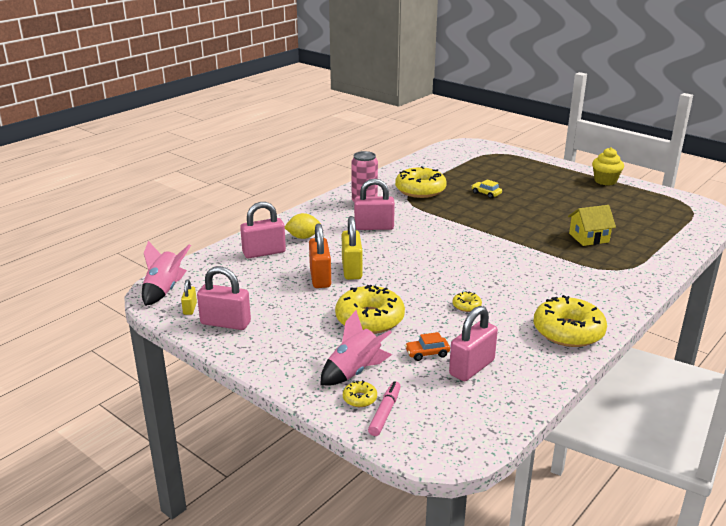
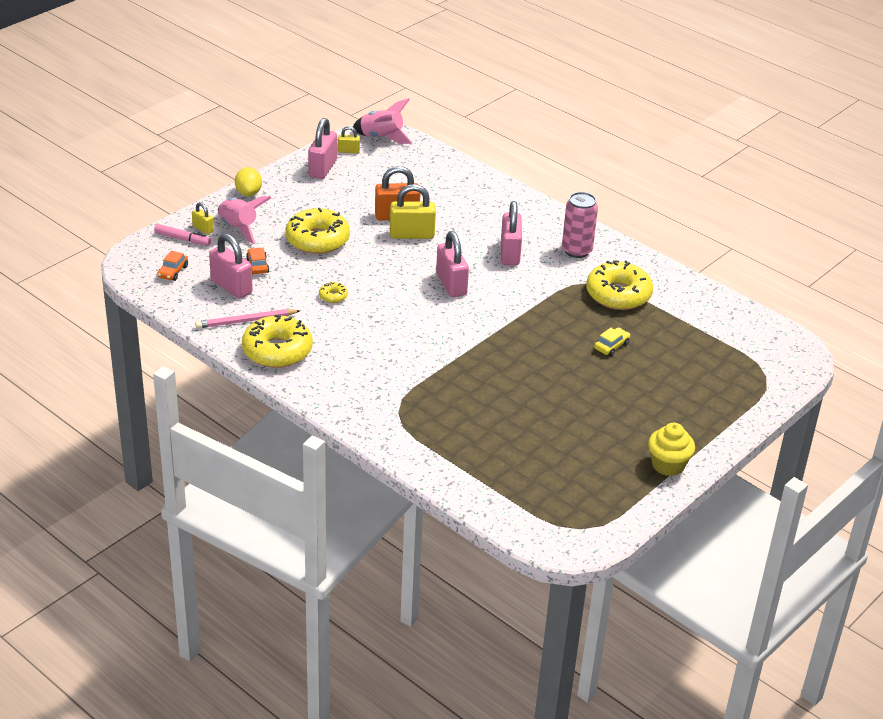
camera: 90 degrees right, 10 degrees up
(264, 252) = (451, 185): pink padlock -> pink padlock (451, 284)
(303, 237) = (485, 208): yellow lemon -> yellow lemon (248, 193)
(359, 398) = (203, 229): yellow donut -> yellow padlock
(456, 413) = (173, 272): none -> orange car
(529, 353) = (246, 321): none -> pink pencil
(589, 238) = (480, 408): yellow house -> none

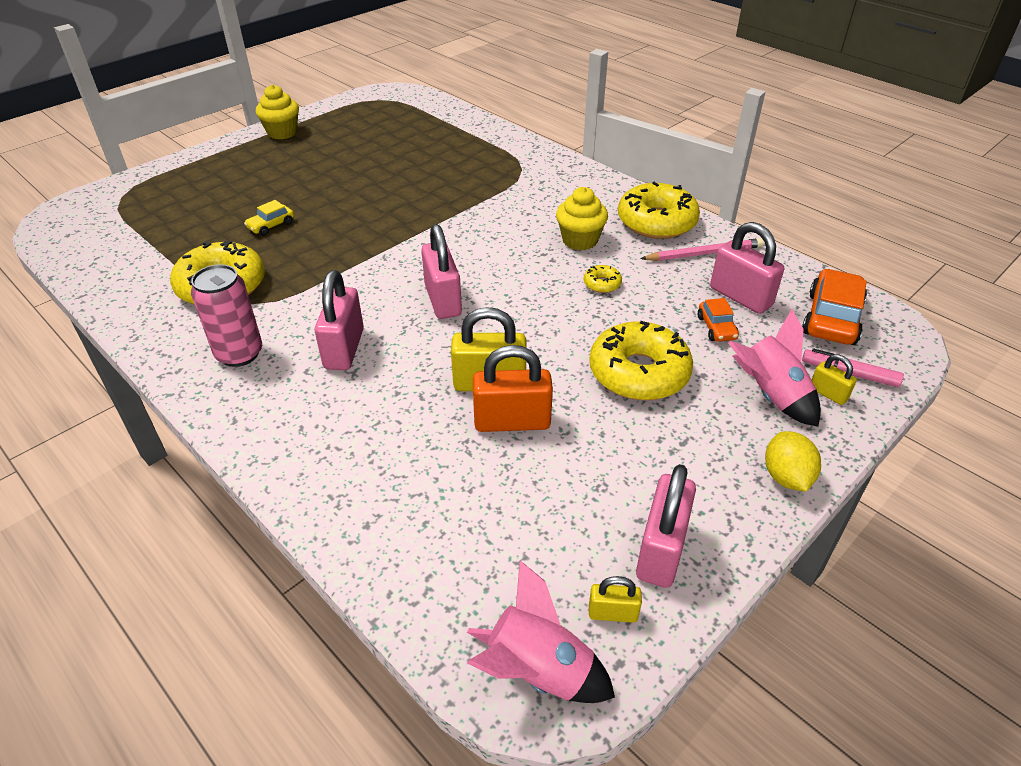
camera: 175 degrees left, 5 degrees up
(173, 272) = (831, 318): orange car -> orange car, size x1.87
(346, 333) = (580, 240): none -> yellow cupcake

